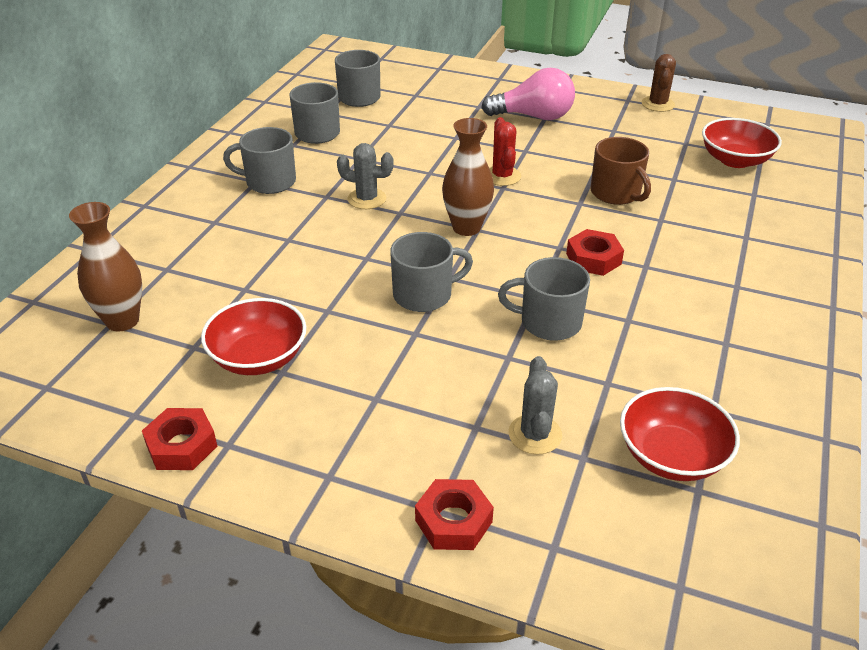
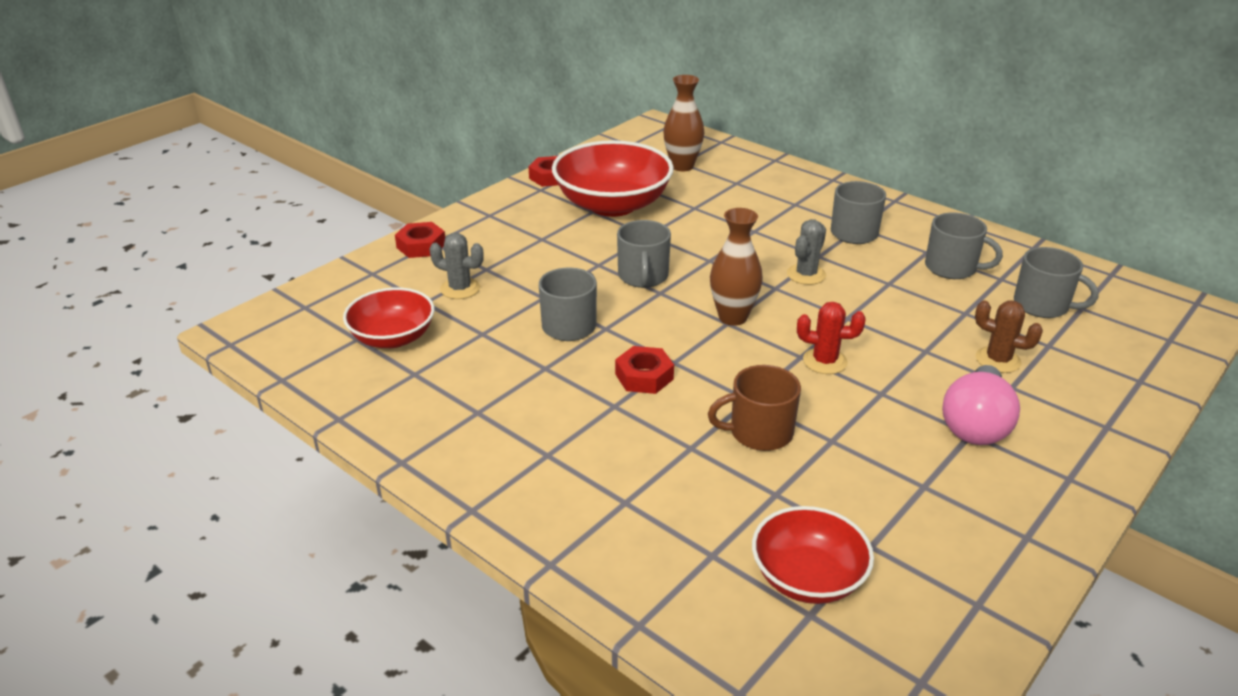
camera: 110 degrees right, 5 degrees down
(258, 357) = (612, 205): red bowl -> red bowl, size x1.64
(658, 104) = (1008, 566): brown cactus -> brown cactus (998, 360)

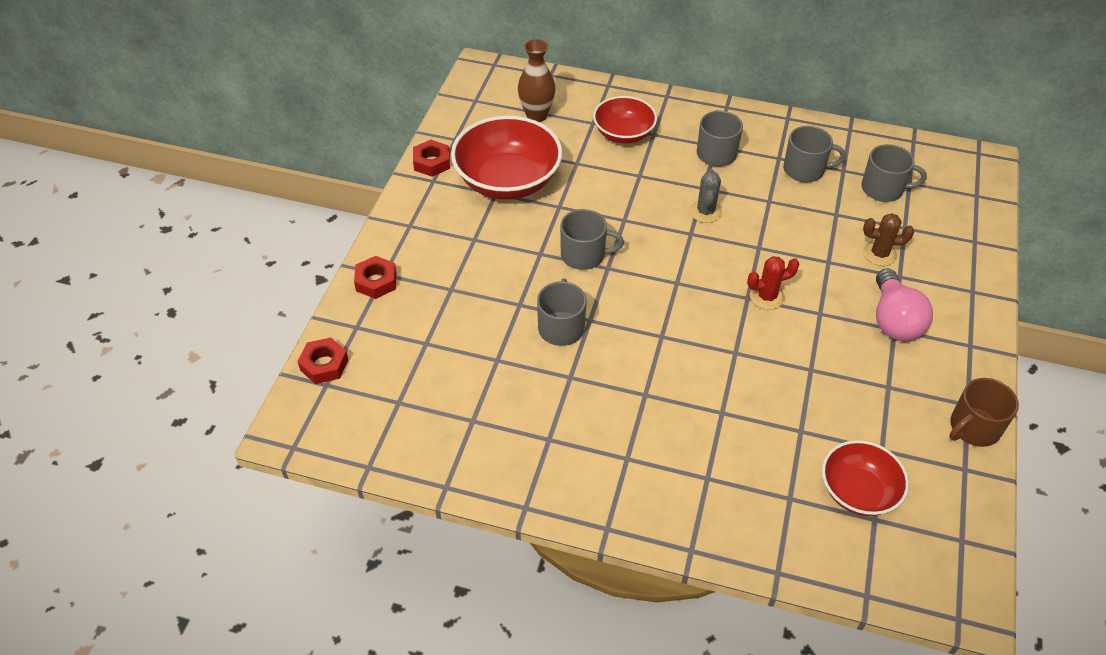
camera: 25 degrees left, 15 degrees up
(393, 338) = (428, 390): red bowl -> red bowl (623, 134)
(460, 288) = (445, 318): grey cactus -> none
(643, 276) = (584, 255): grey mug -> grey mug turned 60 degrees counterclockwise
(644, 376) = (649, 358): red nut -> red nut (324, 365)
(733, 317) = (677, 275): brown vase -> none
(759, 432) = (760, 381): brown mug -> brown mug (973, 428)

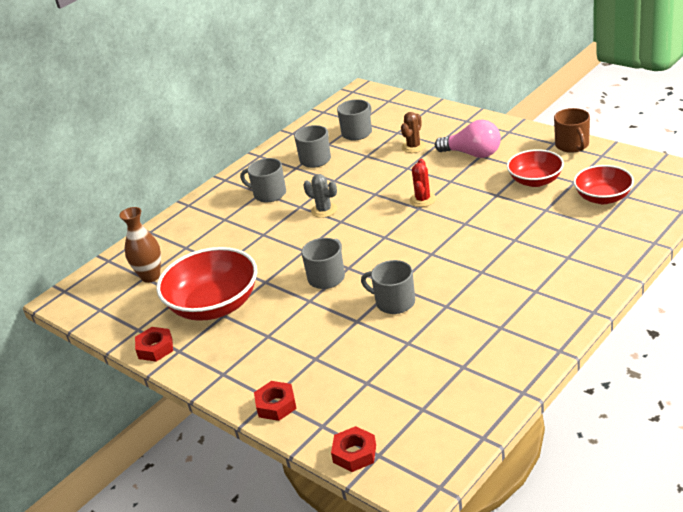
camera: 60 degrees left, 15 degrees down
(623, 134) = (211, 234): red bowl -> red bowl (535, 181)

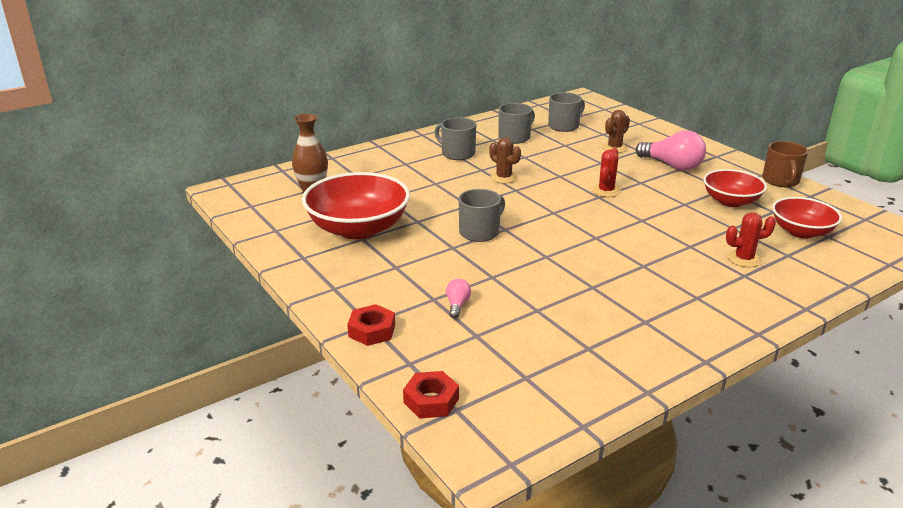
camera: 10 degrees right, 5 degrees down
(155, 348) = (282, 250): red nut -> none
(324, 210) = (503, 177): grey cactus -> brown cactus
(338, 358) = (457, 305): none -> pink light bulb
(394, 302) = (538, 270): grey mug -> none
(563, 240) = (744, 259): none -> red cactus

